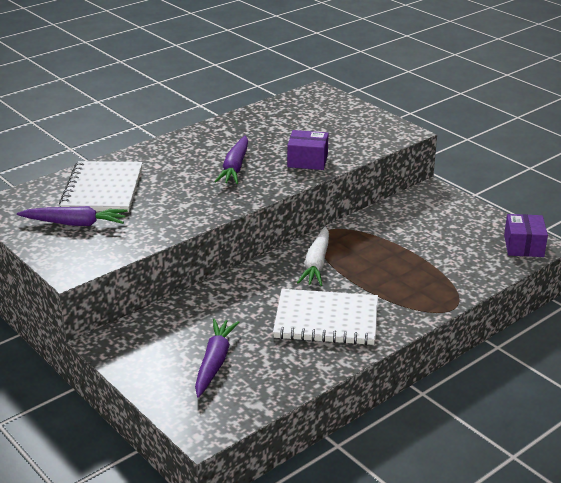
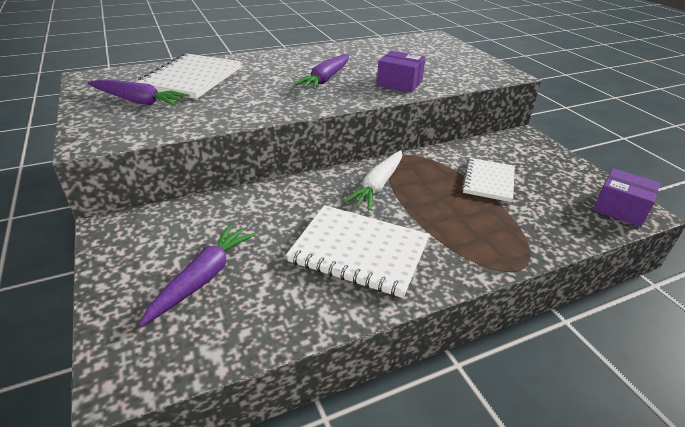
camera: 15 degrees right, 5 degrees up
(411, 241) = (488, 181): none -> white notebook
(523, 246) = (620, 208): purple box -> purple box turned 75 degrees counterclockwise

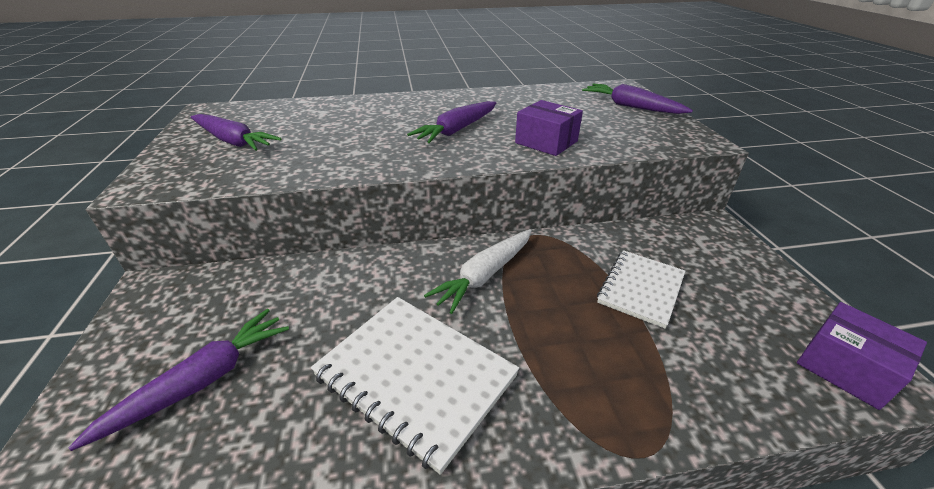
camera: 15 degrees right, 0 degrees up
(191, 78) = (308, 119): white notebook -> none
(450, 52) = (631, 106): none -> purple carrot

